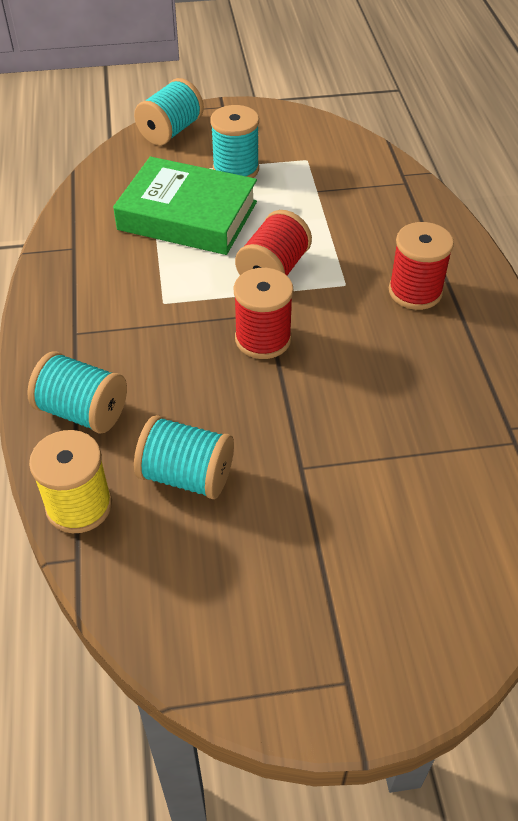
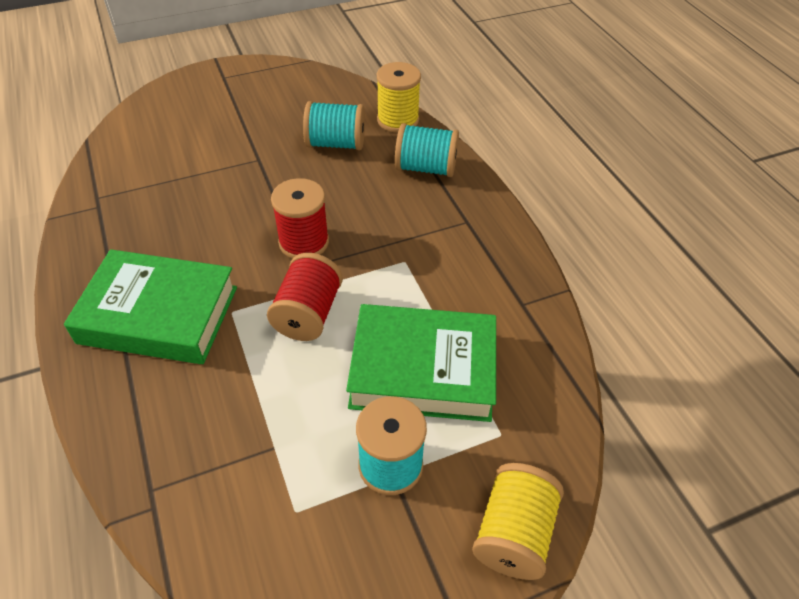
camera: 165 degrees right, 0 degrees up
(171, 131) = (513, 533): turquoise spool -> yellow spool
(415, 291) = (159, 315): red spool -> green book

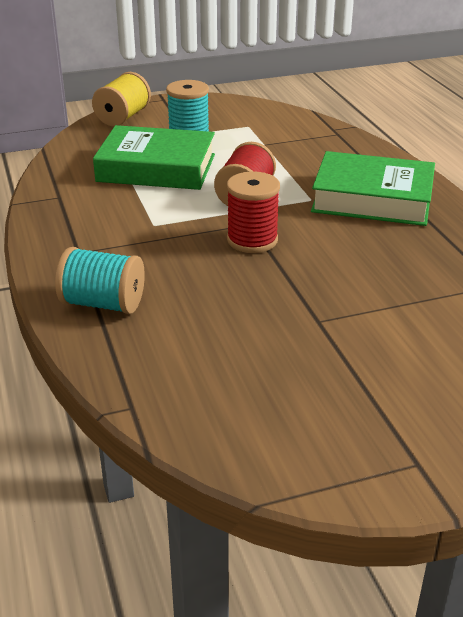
camera: 175 degrees left, 15 degrees down
(336, 144) = (215, 337): turquoise spool -> none
(398, 120) = (121, 369): yellow spool -> none

